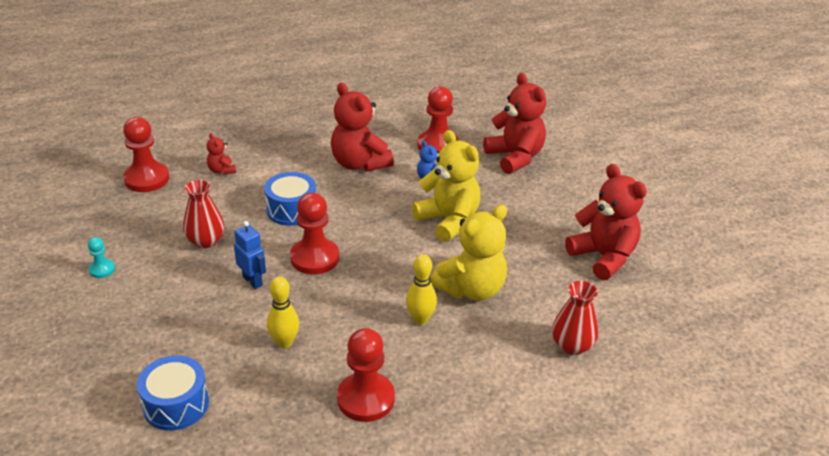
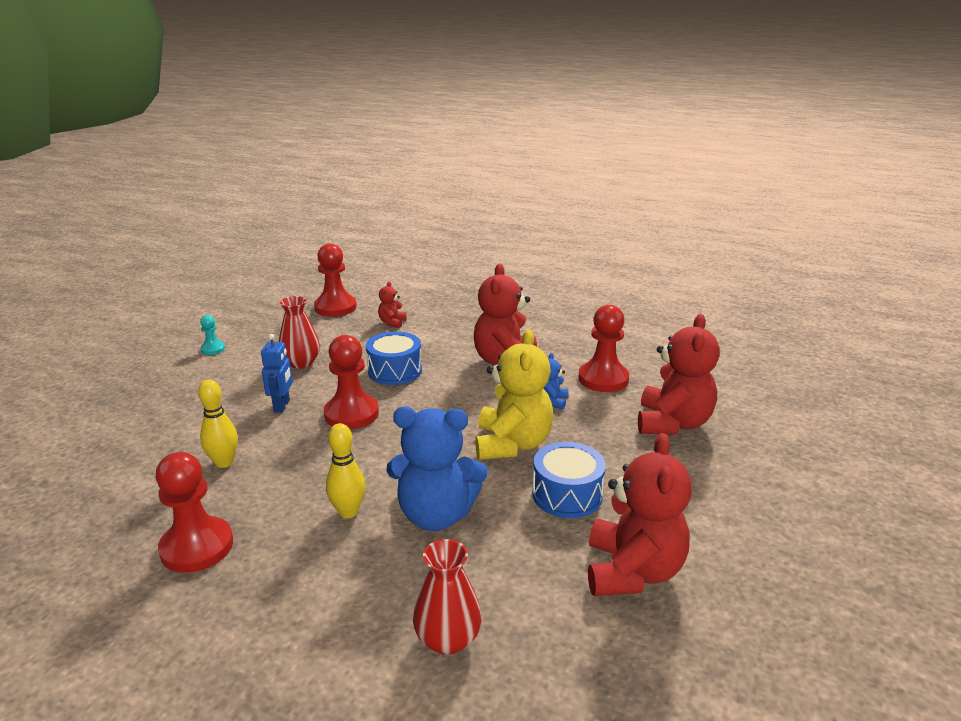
camera: 45 degrees right, 10 degrees down
(176, 404) = (92, 459): blue drum -> blue drum (567, 495)
(471, 289) = (436, 515): yellow teddy bear -> blue teddy bear

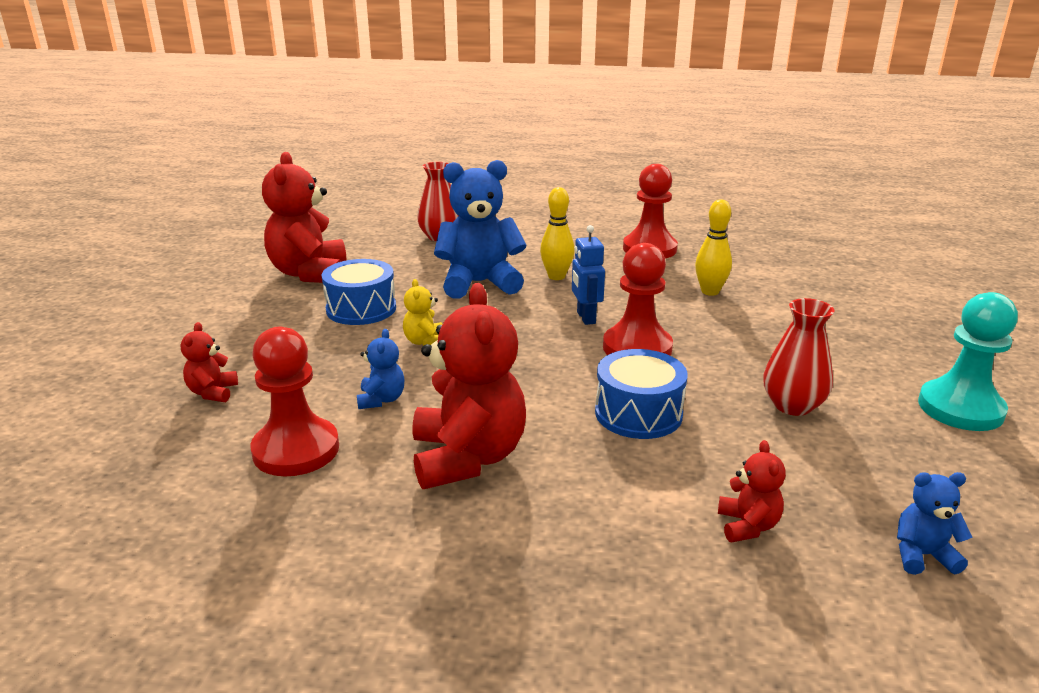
camera: 165 degrees right, 0 degrees up
(213, 349) = (960, 408): turquoise pawn -> turquoise pawn, size x2.00
(282, 406) = (730, 345): blue robot -> blue robot (585, 318)
(335, 307) = (922, 555): red pawn -> blue teddy bear
(512, 444) = (425, 342): yellow teddy bear -> yellow teddy bear, size x0.46
(672, 423) = (213, 392): red teddy bear -> red teddy bear, size x0.46

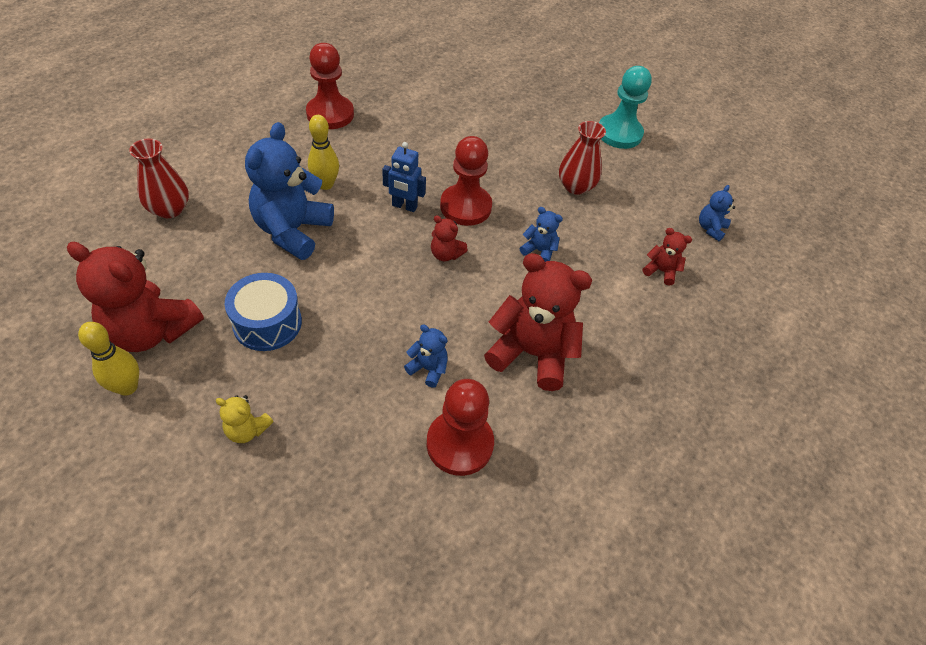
camera: 65 degrees left, 25 degrees up
(213, 392) = (332, 475): red teddy bear -> red teddy bear (446, 254)
(425, 342) = (364, 308): yellow teddy bear -> yellow teddy bear (247, 430)
(638, 413) = (539, 251): blue drum -> blue teddy bear
(710, 291) = (423, 130): yellow bowling pin -> yellow bowling pin (127, 387)

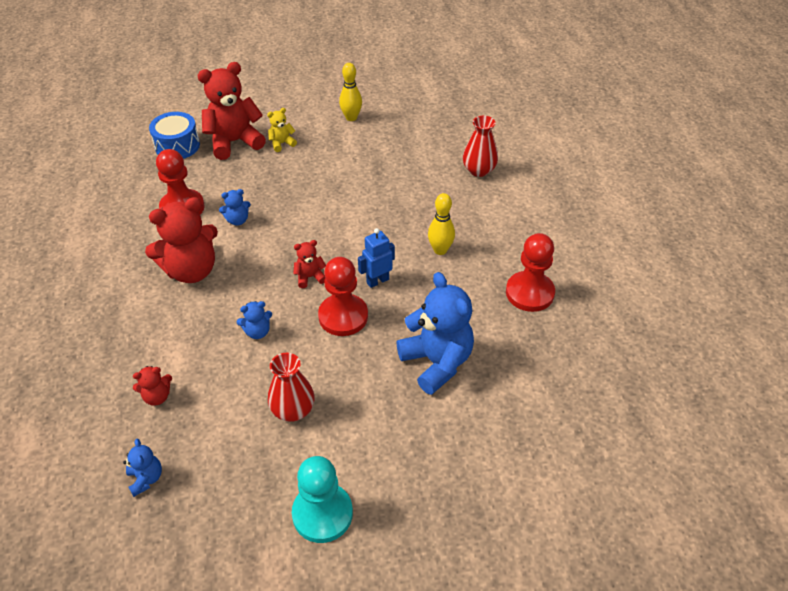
camera: 135 degrees right, 5 degrees down
(152, 331) = (380, 135): red teddy bear -> red teddy bear (234, 142)
(267, 323) = (341, 174): blue drum -> blue drum (177, 146)
(293, 231) = (407, 214): blue teddy bear -> blue teddy bear (436, 362)

